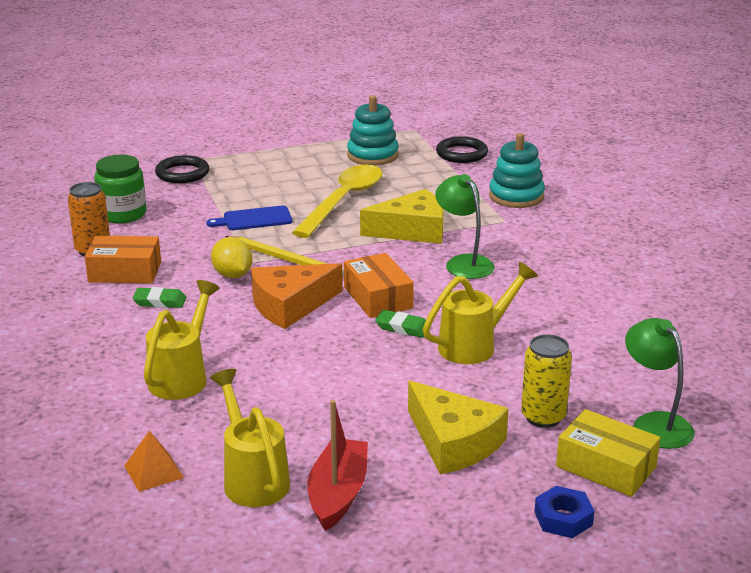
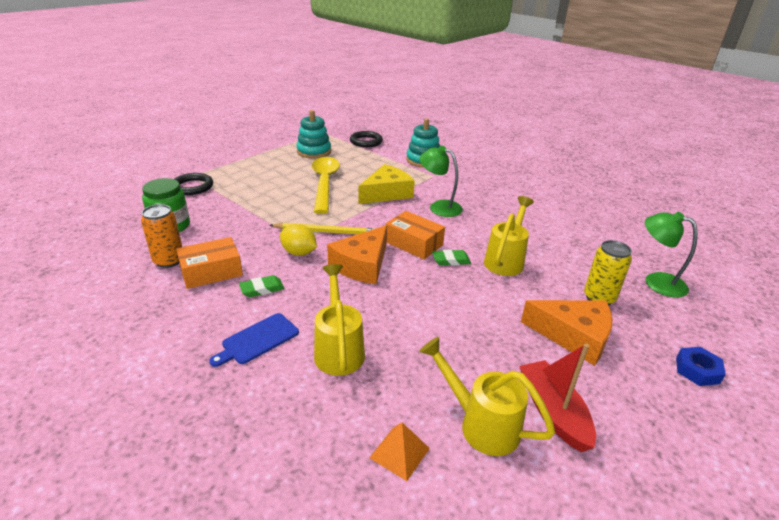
camera: 30 degrees left, 5 degrees up
(254, 219) = (276, 208): blue cutting board -> blue cutting board (258, 340)
(453, 442) = (573, 336): yellow cheese -> orange cheese
(606, 467) = (671, 321): yellow box -> none

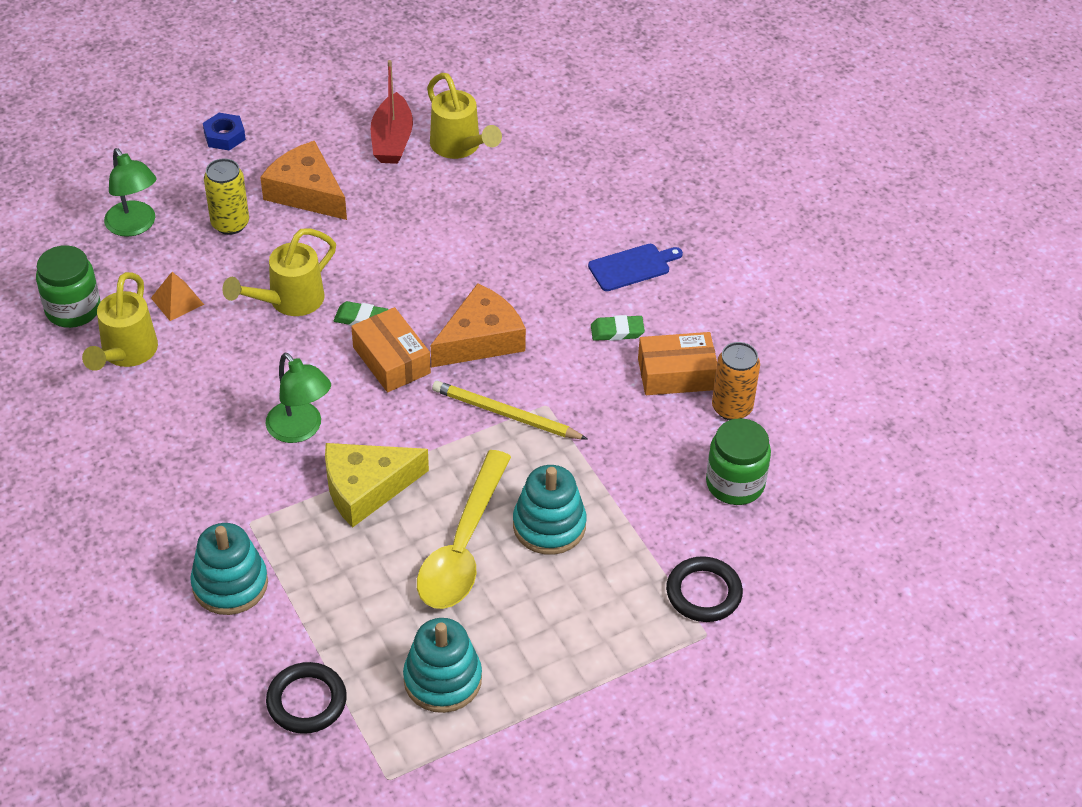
camera: 160 degrees left, 15 degrees up
(282, 195) = (549, 525): none -> turquoise stacking toy
(299, 253) = (557, 381): yellow lemon -> none
(338, 348) = (553, 238): yellow watering can -> yellow watering can (126, 354)
(399, 452) = (537, 146): orange pyramid -> orange pyramid (177, 301)
(621, 231) = (73, 309): none -> green jar

